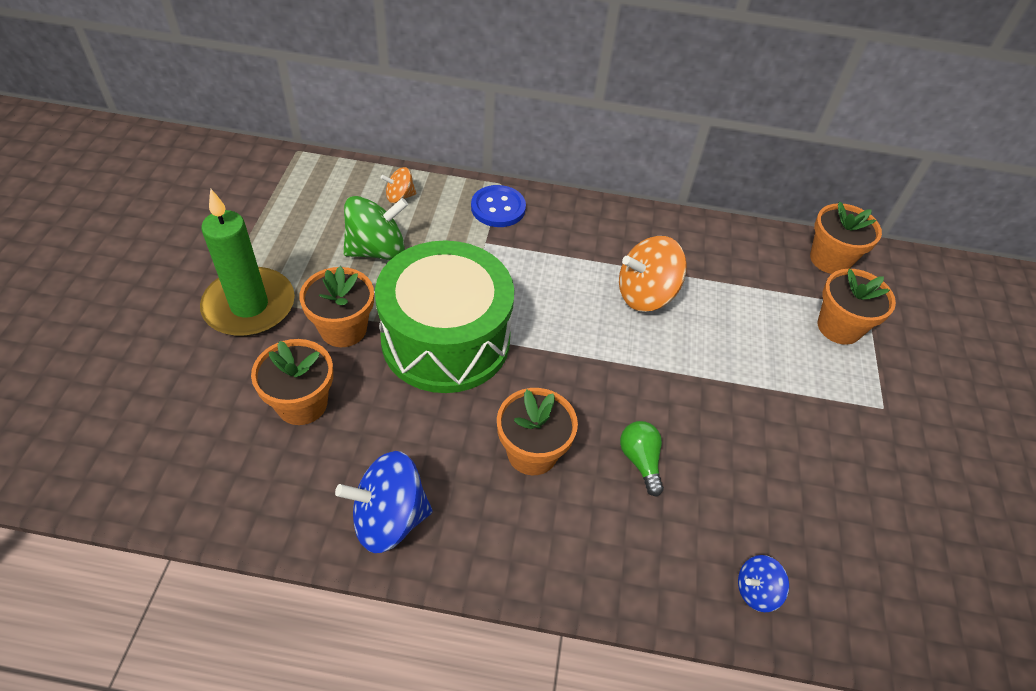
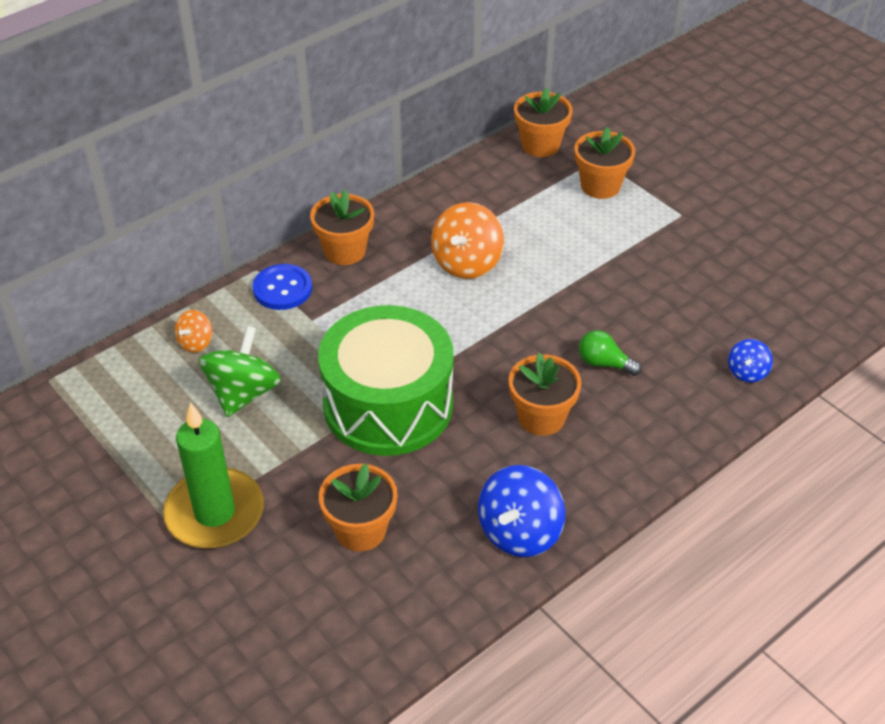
camera: 45 degrees left, 5 degrees down
(343, 329) = (309, 463): orange flower pot -> orange flower pot (345, 251)

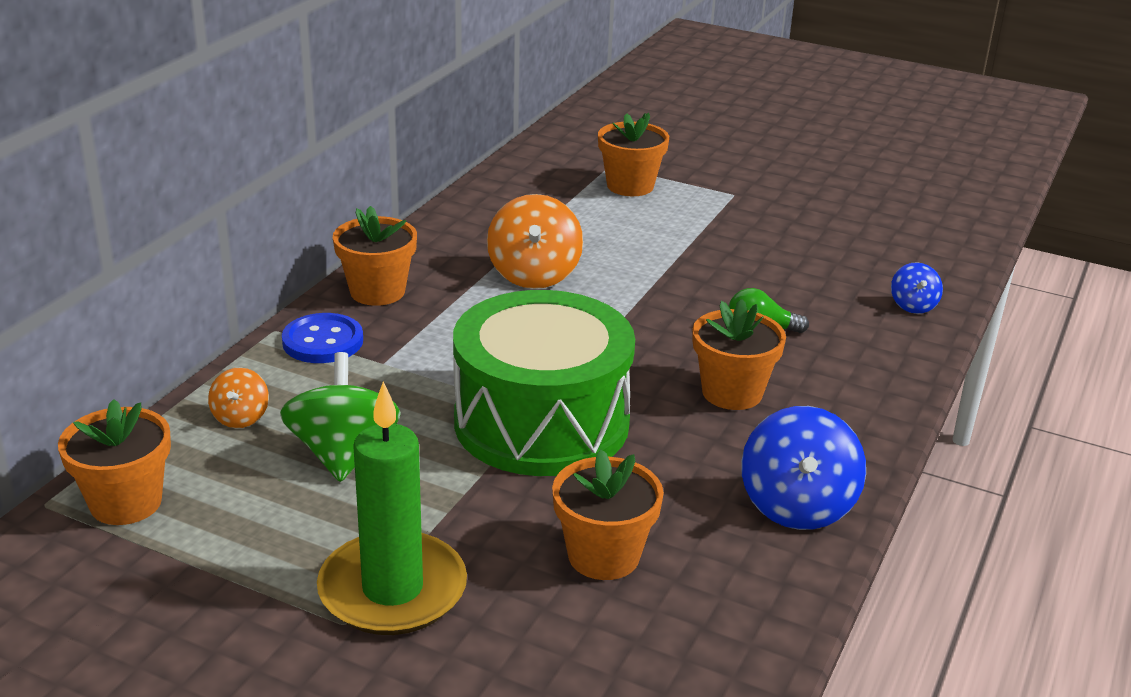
camera: 25 degrees left, 15 degrees down
(540, 145) = (538, 164): orange flower pot -> orange flower pot (126, 503)

